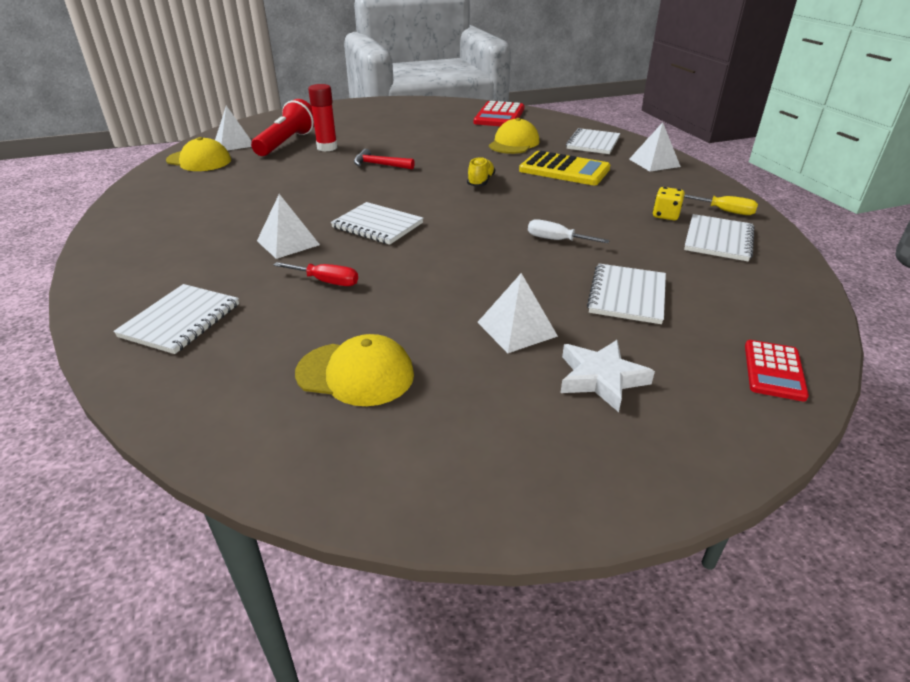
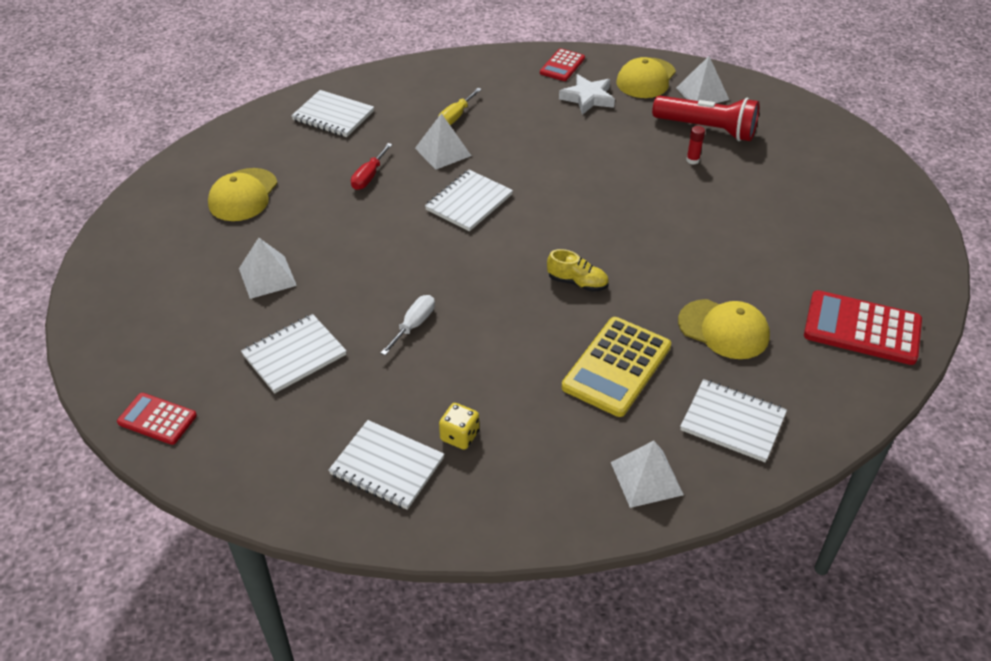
camera: 95 degrees right, 10 degrees up
(152, 192) = (562, 66): none -> red calculator
(327, 148) = (692, 160): red glue stick -> red glue stick, size x0.52
(379, 165) = (634, 202): red hammer -> none
(601, 378) = (190, 313): white star -> white star (588, 98)
(627, 295) = (294, 355): white notebook -> white notebook turned 60 degrees counterclockwise
(724, 211) = (463, 503): yellow screwdriver -> yellow screwdriver (456, 116)

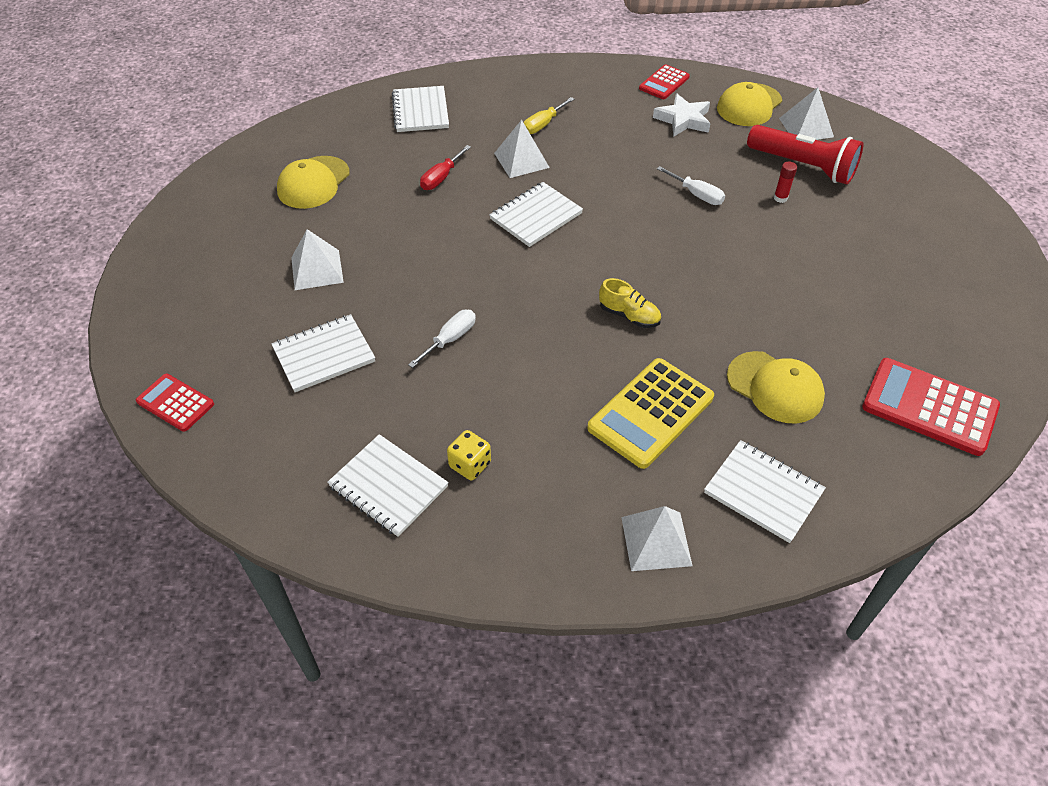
camera: 10 degrees right, 5 degrees up
(333, 116) = (420, 111): white notebook -> white notebook turned 45 degrees clockwise
(615, 166) = (696, 195): none -> white screwdriver

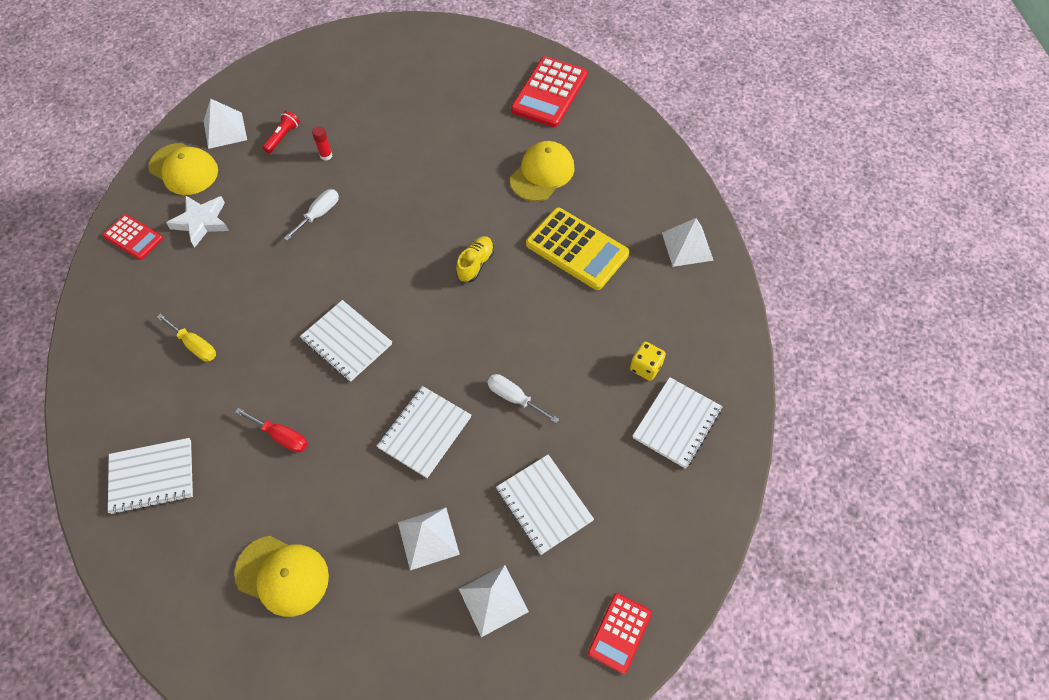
camera: 95 degrees left, 10 degrees up
(521, 160) = (256, 361): white pyramid -> white pyramid (493, 600)
(763, 492) = (636, 186): white notebook -> white notebook (424, 432)
(803, 166) = (283, 137): red flashlight -> red flashlight, size x0.47

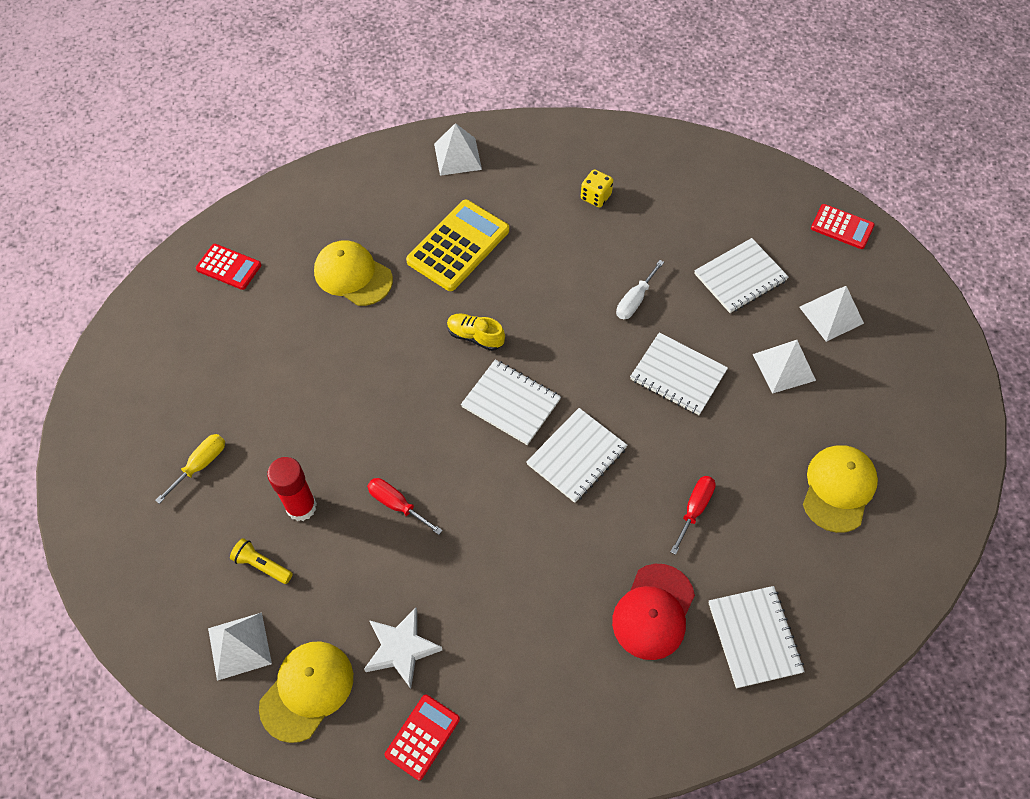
camera: 90 degrees left, 0 degrees up
(192, 396) = (653, 612): none -> red cap
(195, 345) = (587, 622): yellow screwdriver -> yellow screwdriver (201, 465)
(283, 137) = (262, 565): red flashlight -> yellow flashlight
(319, 214) = (397, 504): white screwdriver -> red screwdriver
(326, 155) = (301, 507): red glue stick -> red glue stick, size x1.91
(549, 93) = (228, 267): red calculator -> red calculator, size x0.58
(677, 423) = (652, 178): white notebook -> white notebook (511, 403)

